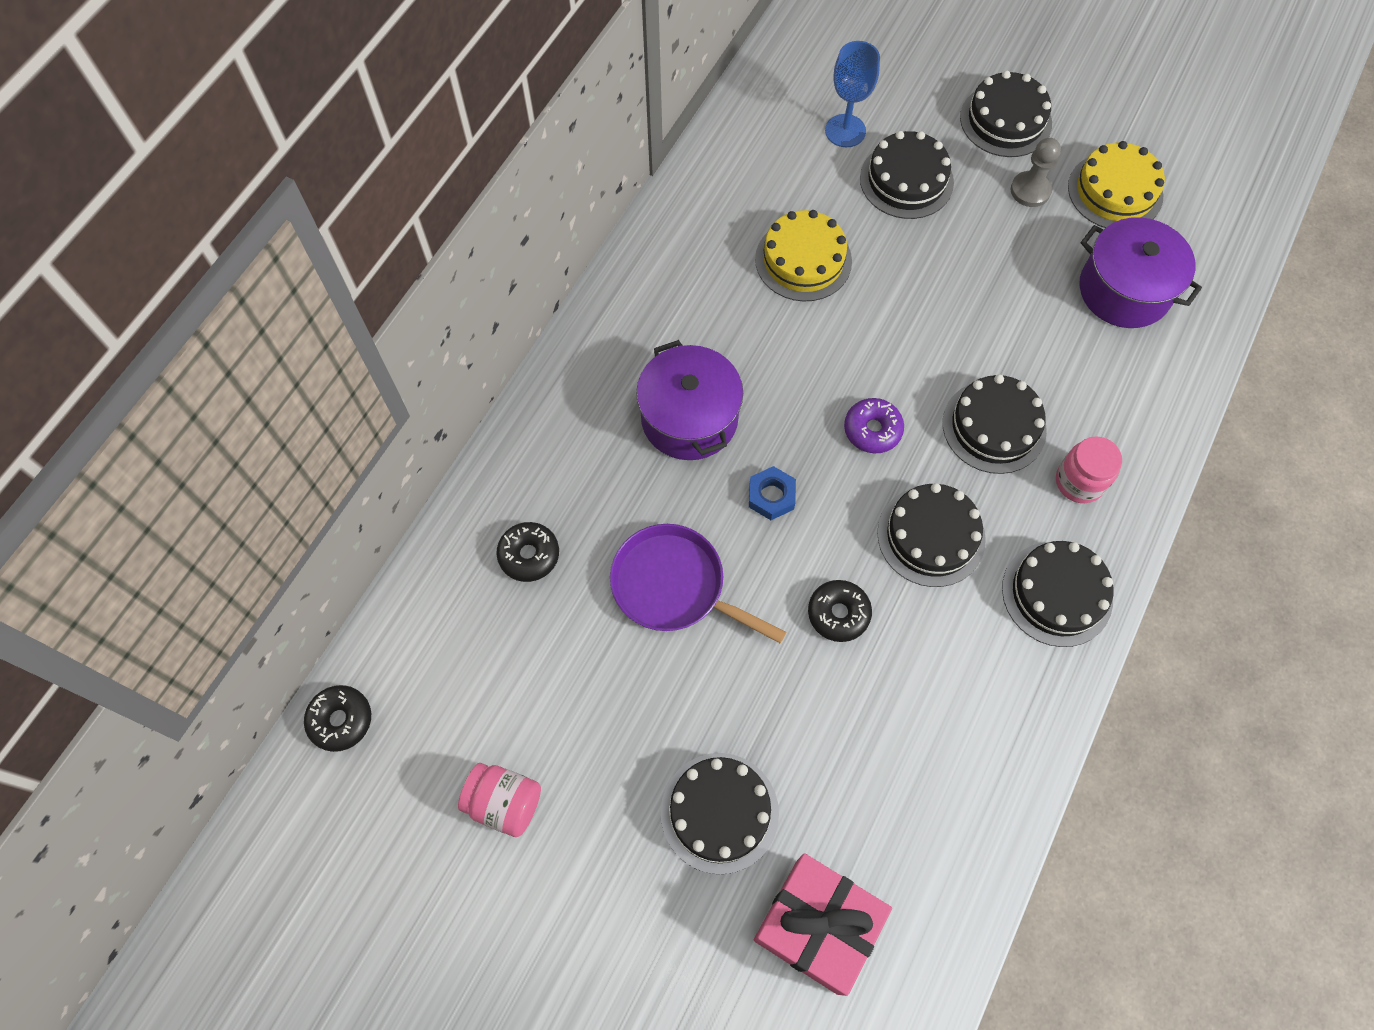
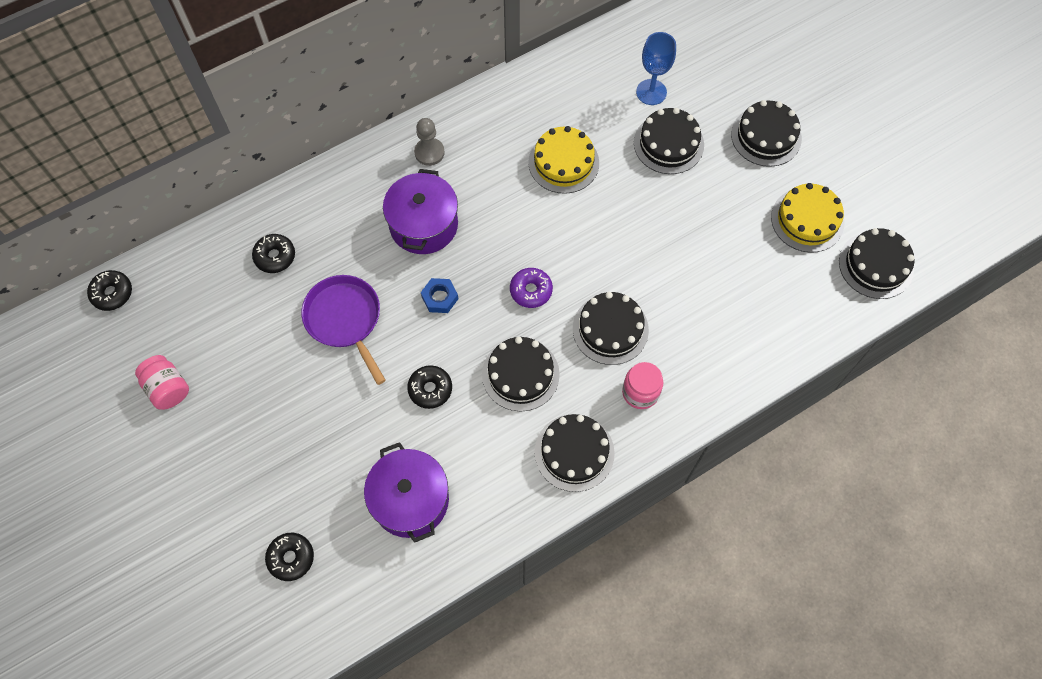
camera: 30 degrees right, 0 degrees up
(719, 812) = (281, 463): black cake -> black cake (876, 265)
(817, 926) = (291, 558): pink gift -> black donut
(1030, 190) = (748, 191): grey pawn -> grey pawn (429, 152)
(1124, 290) = (764, 287): purple pot -> purple pot (410, 500)

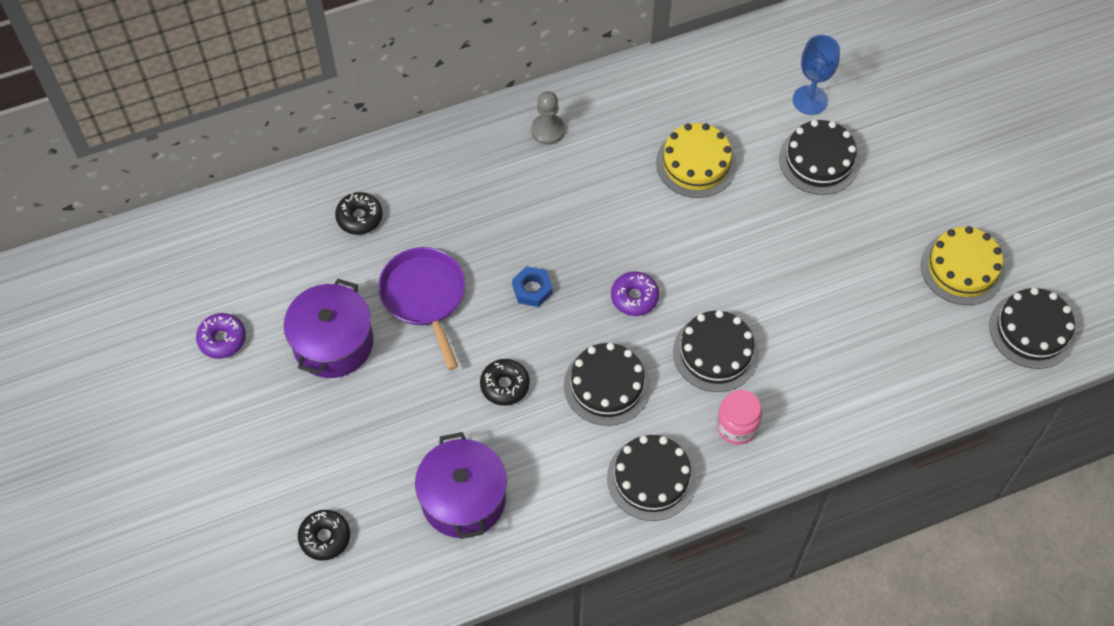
camera: 10 degrees right, 5 degrees down
(112, 293) = (179, 229): black donut -> none
(168, 388) = (222, 339): pink jar -> purple donut
(423, 225) = (528, 208): purple pot -> purple pot (333, 343)
(766, 136) = (933, 168): black cake -> none

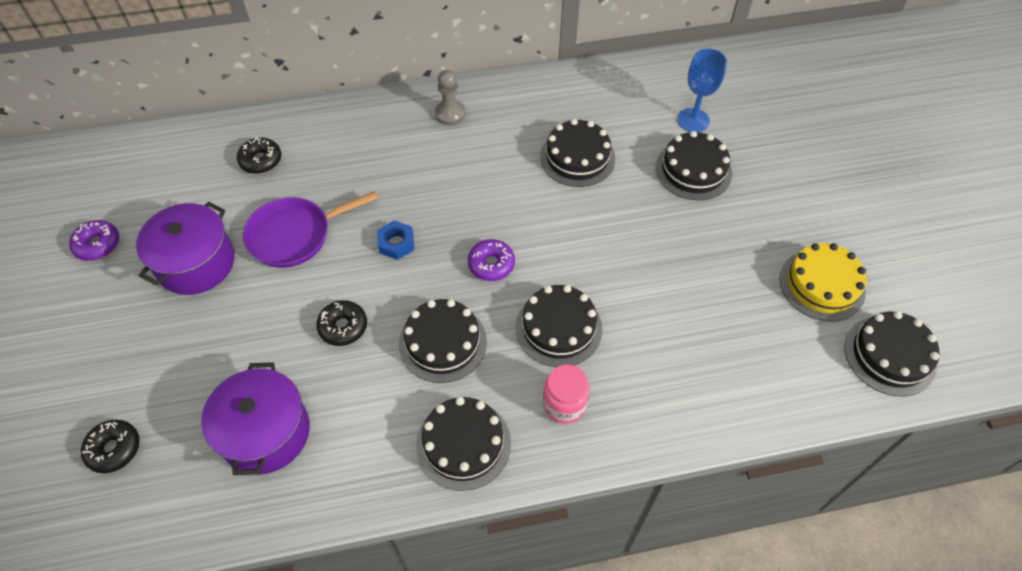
camera: 10 degrees right, 5 degrees down
(424, 297) = (295, 235): purple pan -> purple pan turned 105 degrees counterclockwise
(696, 163) = (577, 157): yellow cake -> black cake

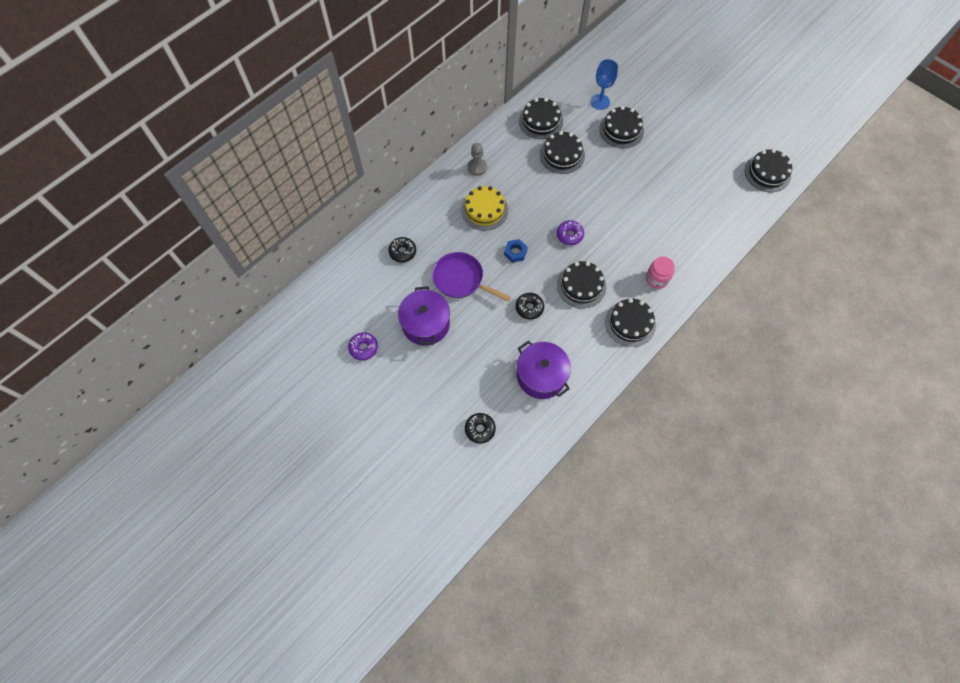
camera: 35 degrees left, 10 degrees up
(295, 235) = (461, 279): purple pan -> purple pan turned 90 degrees clockwise
(558, 328) = (625, 246): black cake -> black cake (541, 121)
(822, 285) = (719, 156): yellow cake -> yellow cake (484, 210)

